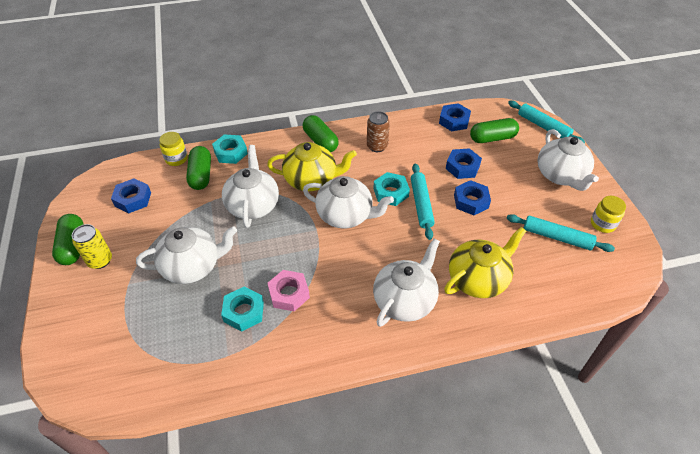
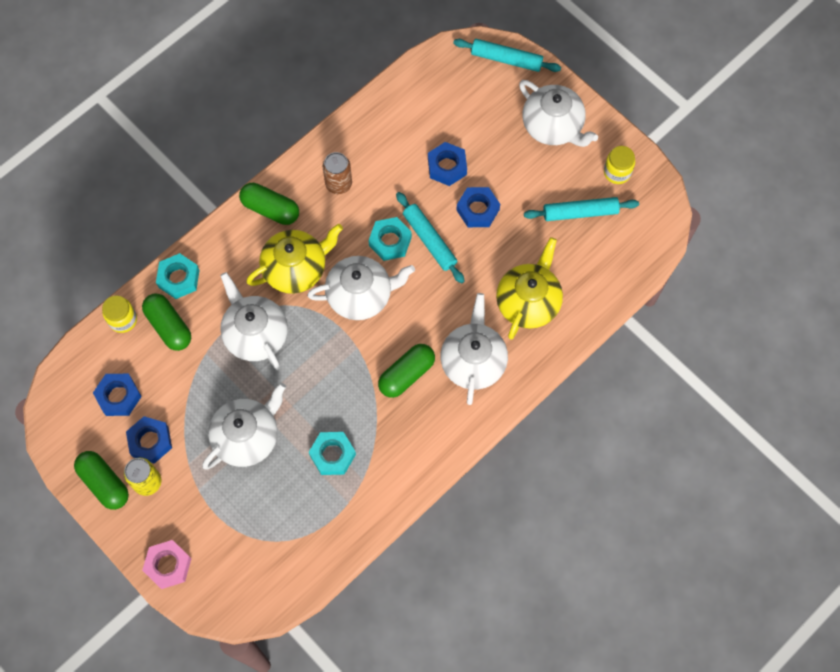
camera: 30 degrees left, 20 degrees up
(289, 293) = (362, 413): pink nut -> pink nut (168, 565)
(454, 121) = (404, 100): blue nut -> blue nut (150, 441)
(492, 138) = (459, 106): green capsule -> green capsule (406, 374)

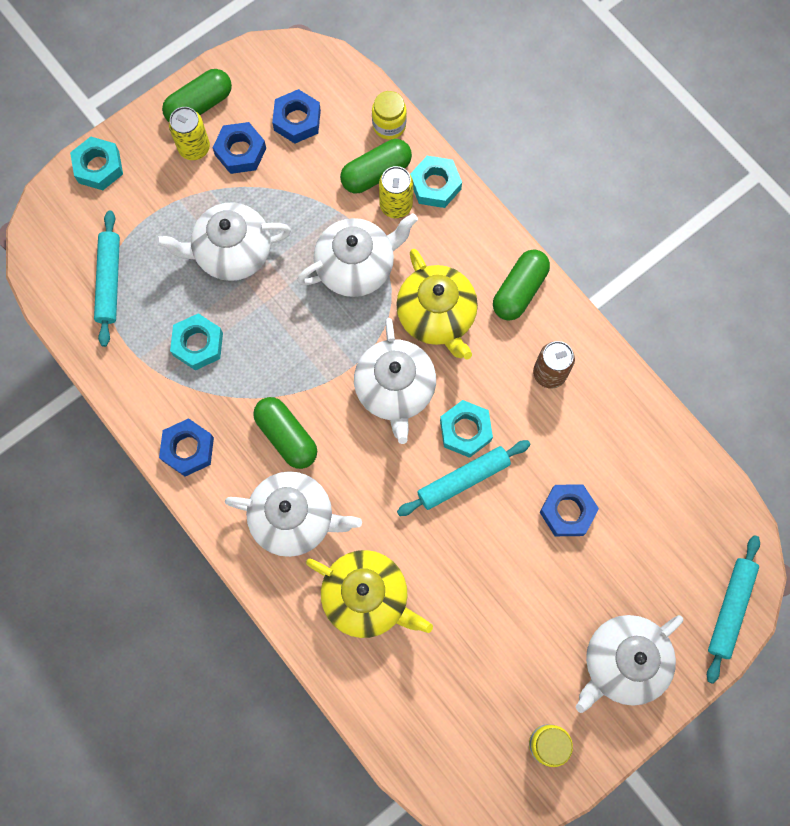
camera: 95 degrees right, 5 degrees up
(168, 565) = (99, 167): pink nut -> turquoise nut
(198, 308) = (396, 205): none -> yellow can
(247, 437) = (232, 252): white teapot -> white teapot turned 120 degrees clockwise
(478, 210) = (502, 545): blue nut -> blue nut (188, 449)
(580, 212) = (489, 683): turquoise rolling pin -> turquoise rolling pin (109, 281)

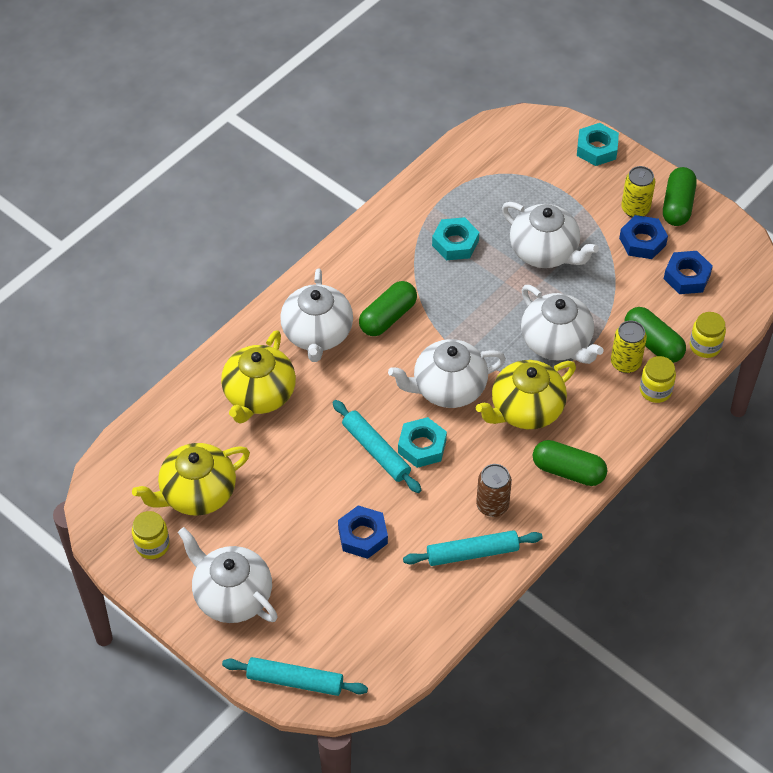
camera: 80 degrees right, 20 degrees down
(109, 281) = (496, 175): turquoise rolling pin -> turquoise rolling pin (472, 553)
(188, 449) = (362, 253): blue nut -> none
(199, 105) = (677, 205): green capsule -> green capsule turned 60 degrees clockwise
(232, 252) = (545, 252): white teapot -> white teapot turned 150 degrees clockwise
(435, 185) = (655, 390): turquoise nut -> yellow jar
(487, 685) = (197, 493): none -> yellow teapot

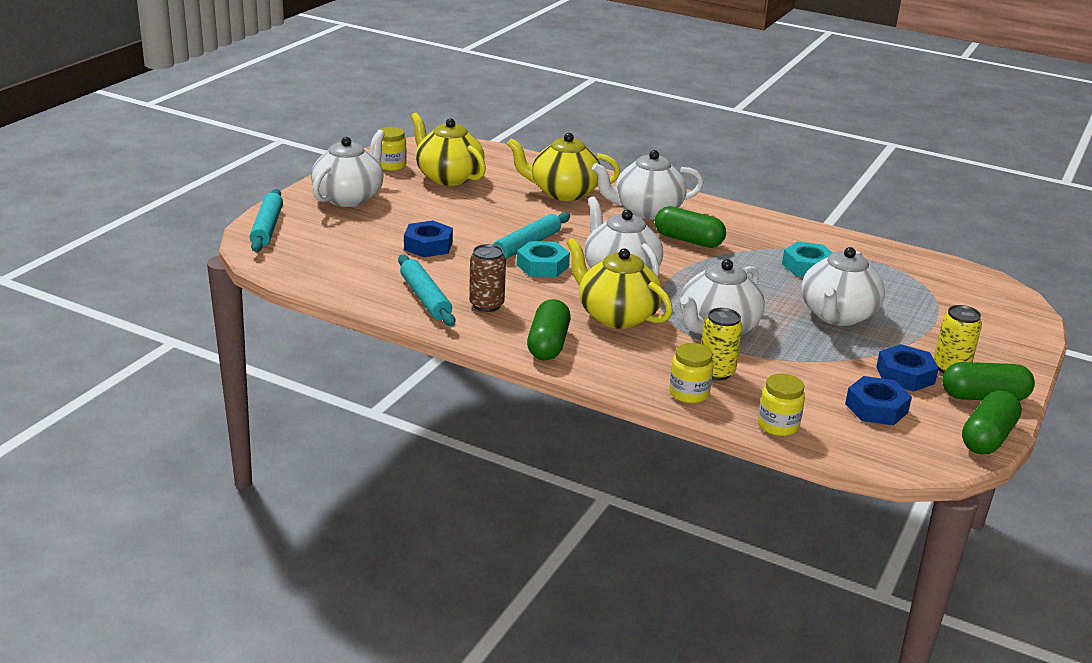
camera: 75 degrees right, 25 degrees down
(597, 149) = (1018, 339): turquoise nut -> none
(653, 343) = (757, 389): green capsule -> green capsule (987, 437)

